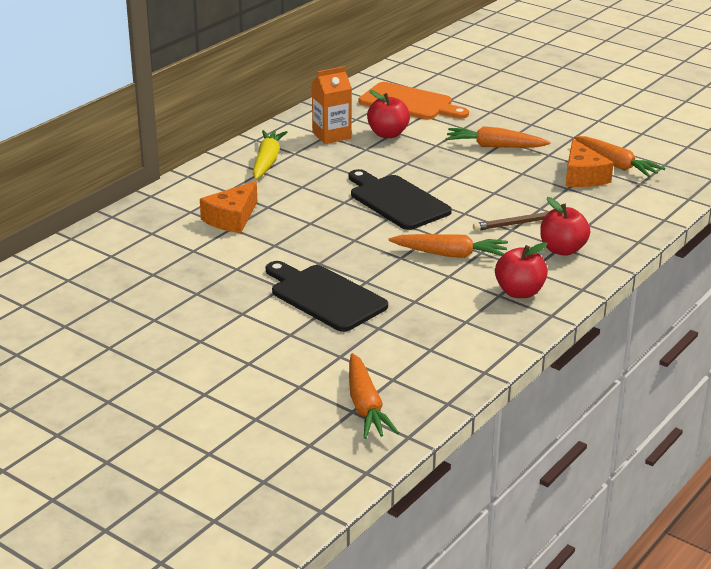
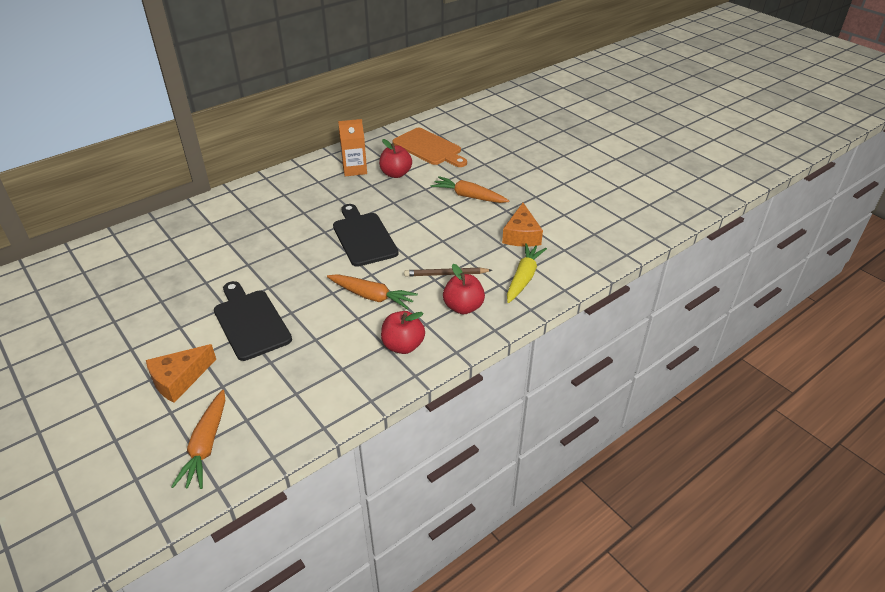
camera: 15 degrees right, 10 degrees up
(232, 218) = (234, 234): orange cheese -> orange cheese (179, 379)
(267, 161) = (294, 186): yellow carrot -> yellow carrot (523, 278)
(616, 165) = (554, 228): orange carrot -> none

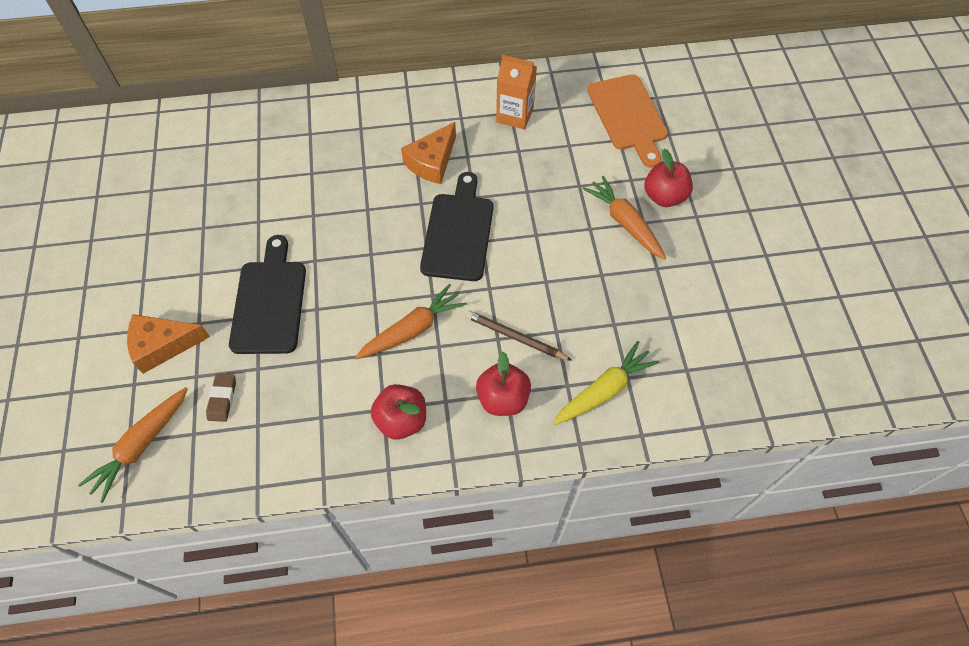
camera: 30 degrees right, 20 degrees up
(255, 390) = (222, 399): none -> brown eraser
(372, 296) = (412, 329): orange carrot -> orange carrot turned 90 degrees counterclockwise
(396, 174) = (559, 144): red apple -> red apple (664, 196)
(521, 235) = (648, 319): orange cheese -> orange cheese (432, 162)

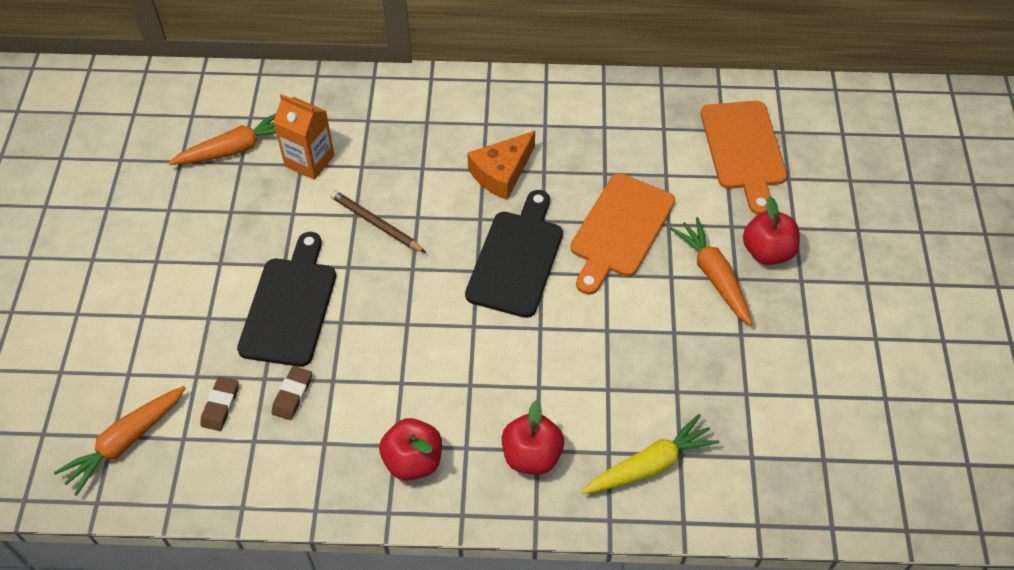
camera: 10 degrees right, 5 degrees down
(163, 345) = (166, 336): orange cheese -> none
(285, 379) = (292, 395): none -> brown eraser
(412, 329) = (444, 361): orange carrot -> orange carrot (235, 149)
(514, 115) = (608, 131): orange carton -> orange carton (309, 161)
(515, 337) = (559, 389): brown pencil -> brown pencil (376, 223)
(540, 195) = (620, 229): none -> orange cutting board

